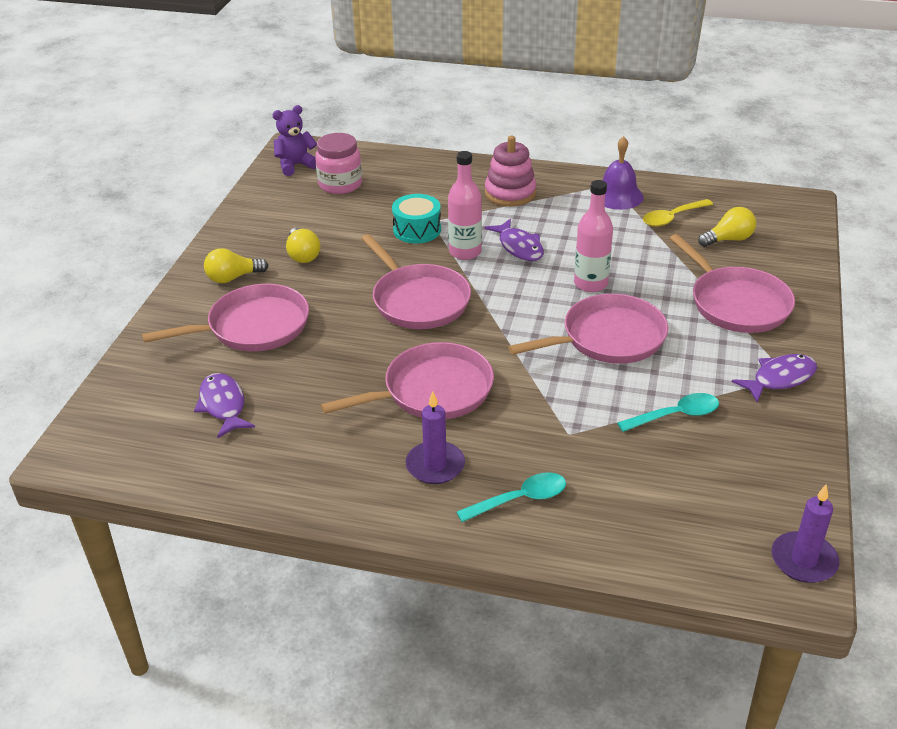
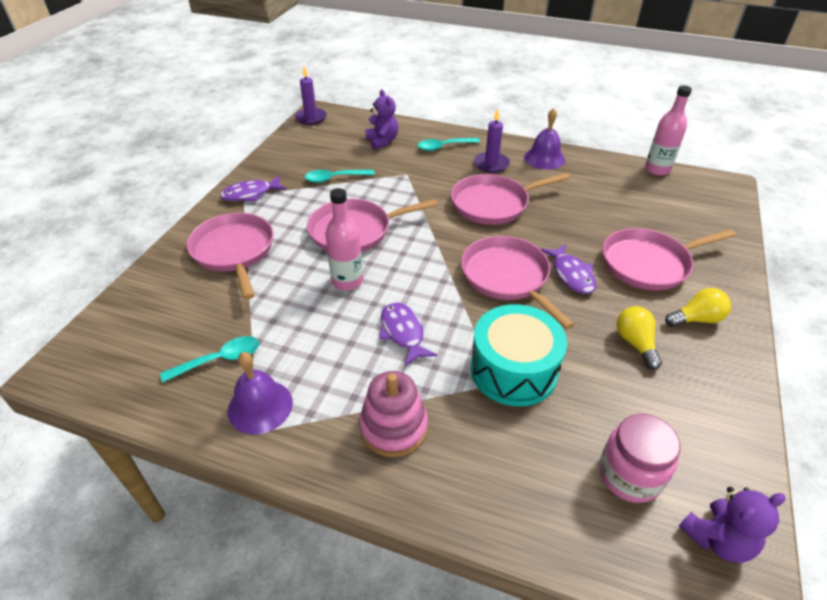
camera: 175 degrees left, 5 degrees up
(223, 405) = (641, 205): purple fish -> purple fish (571, 275)
(344, 487) = (544, 158): none -> purple bell
(417, 230) = (513, 370): turquoise drum -> turquoise drum, size x1.57
(465, 252) = (460, 331): pink bottle -> pink bottle (657, 169)
(634, 504) = (382, 141): none -> purple teddy bear
(672, 218) = (220, 360): yellow spoon -> turquoise spoon
(728, 239) = (184, 322): yellow light bulb -> none

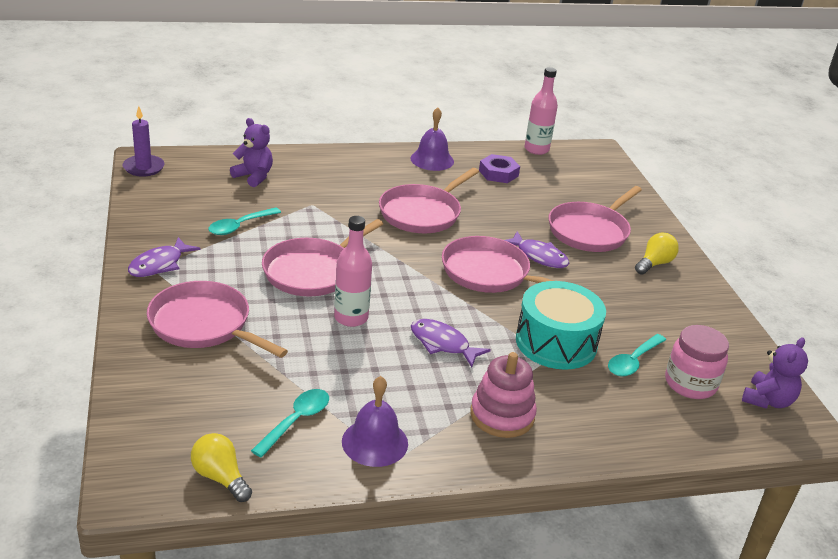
camera: 35 degrees left, 10 degrees down
(443, 147) = (325, 169): turquoise spoon -> turquoise spoon (633, 361)
(491, 164) = (387, 176): purple candle -> none
(598, 184) = (498, 173): none -> purple nut
(635, 343) = (626, 294): yellow light bulb -> yellow light bulb (220, 477)

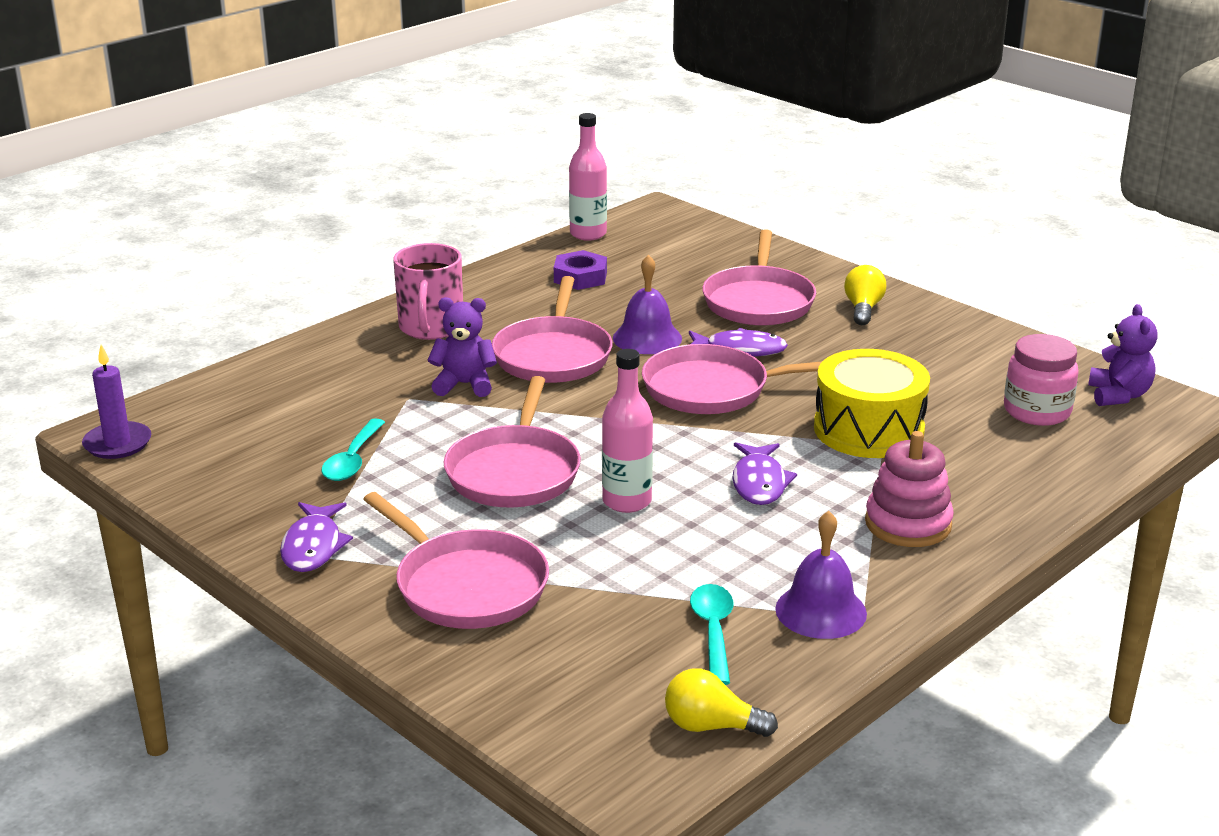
camera: 30 degrees left, 5 degrees down
(203, 324) = (467, 586): pink pan -> pink pan turned 135 degrees counterclockwise
(254, 177) = (287, 396): purple teddy bear -> purple teddy bear (464, 384)
(376, 169) = (431, 327): none -> pink mug
(432, 160) = (483, 291): purple bell -> purple bell (647, 338)
(442, 344) = (759, 483): purple fish -> purple fish turned 90 degrees counterclockwise
(556, 342) = (868, 429): turquoise drum -> yellow drum
(633, 361) = (962, 414): turquoise spoon -> none

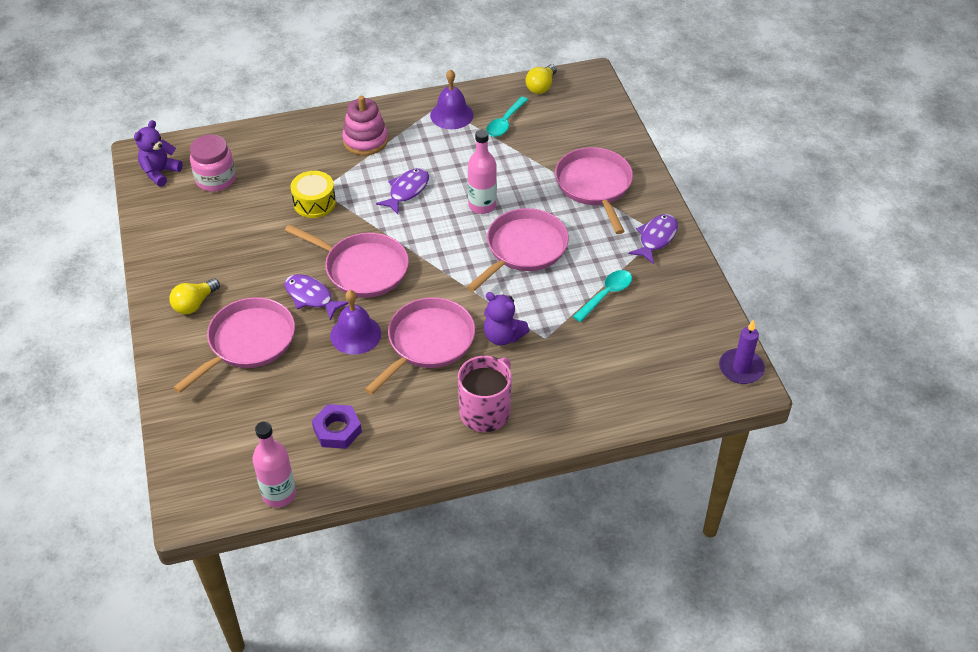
camera: 150 degrees left, 20 degrees up
(711, 726) = (541, 86): yellow light bulb -> yellow light bulb turned 75 degrees clockwise
(868, 429) = (314, 203): yellow drum -> yellow drum, size x0.64

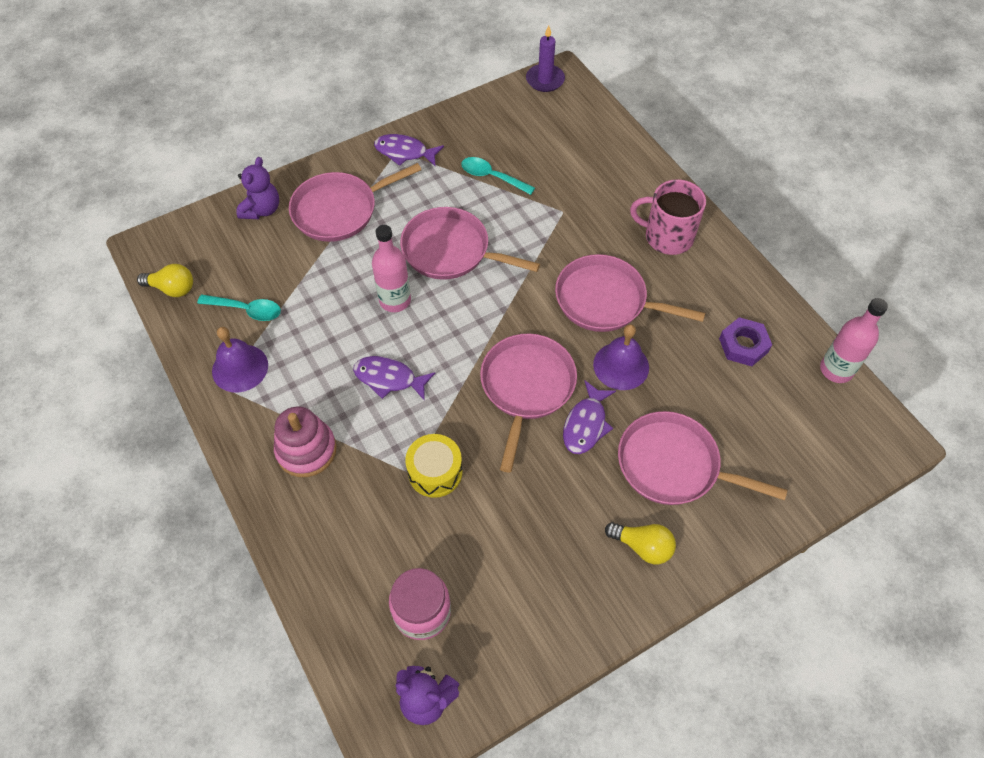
camera: 105 degrees left, 10 degrees up
(503, 336) = (574, 243): purple teddy bear -> purple teddy bear (262, 210)

